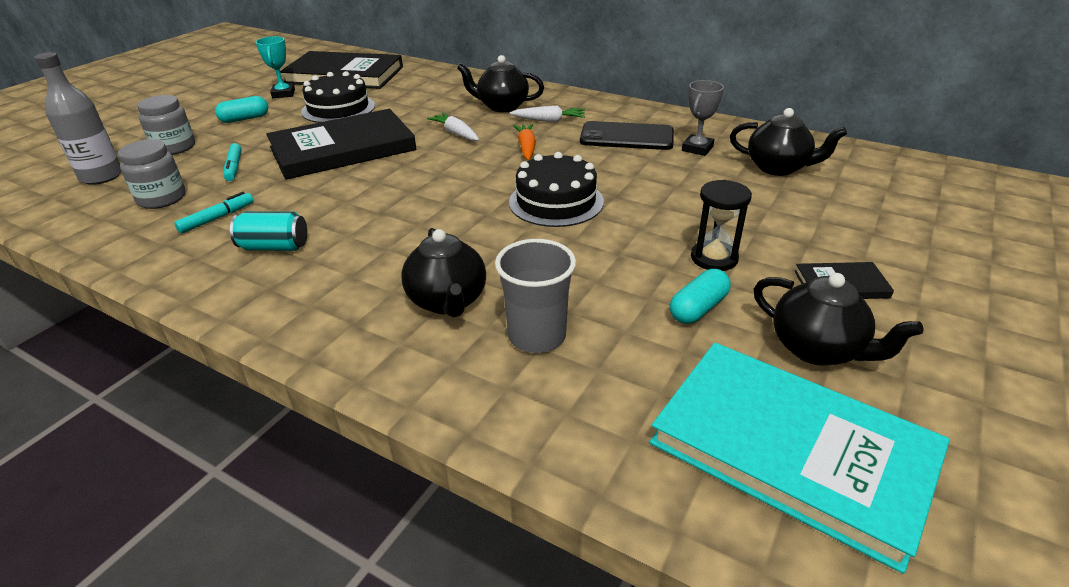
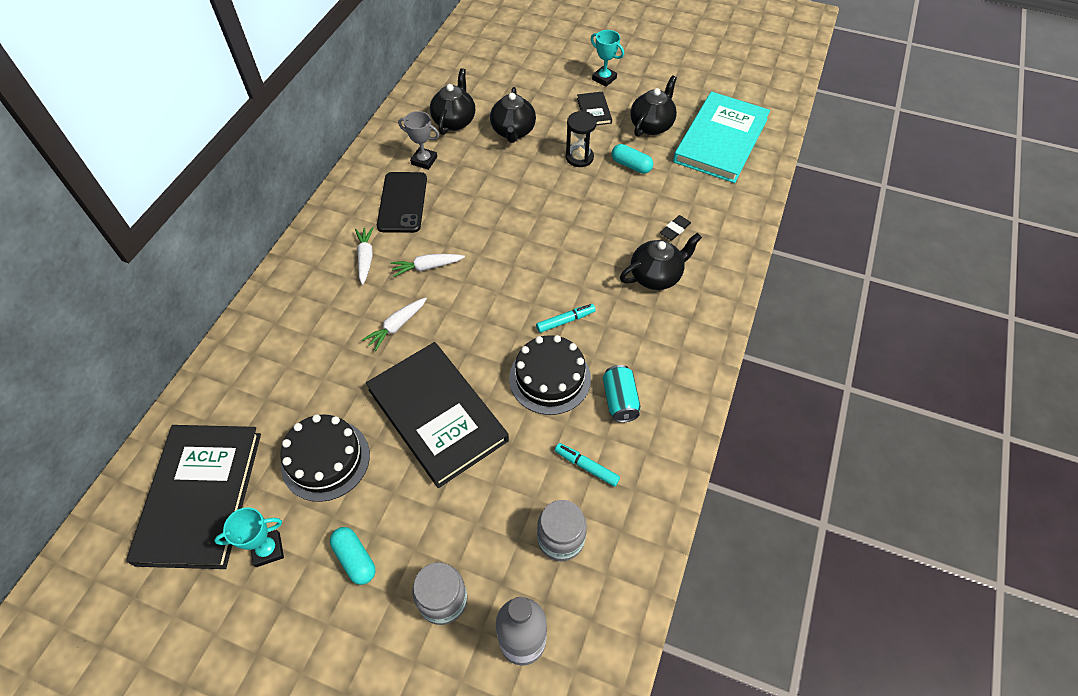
camera: 100 degrees left, 20 degrees up
(234, 167) = (487, 503): turquoise marker -> turquoise marker (565, 321)
(502, 106) = (327, 300): black teapot -> black teapot (513, 132)
(526, 147) = (427, 267): orange carrot -> white carrot
(537, 336) = (675, 230): grey cup -> black eraser
(556, 202) = (521, 237): black cake -> black cake (550, 378)
(947, 306) = (604, 79): none -> turquoise trophy

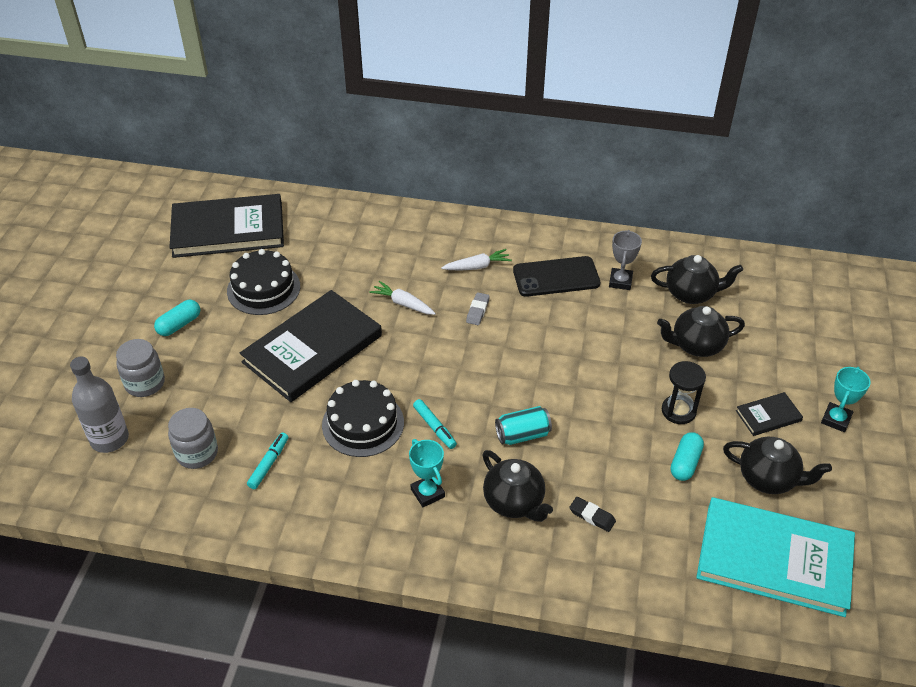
camera: 80 degrees right, 10 degrees down
(268, 550) = (187, 275): turquoise trophy -> turquoise trophy (427, 493)
(427, 267) = (477, 311): white carrot -> grey eraser
(620, 400) = (344, 483): turquoise can -> turquoise can (522, 435)

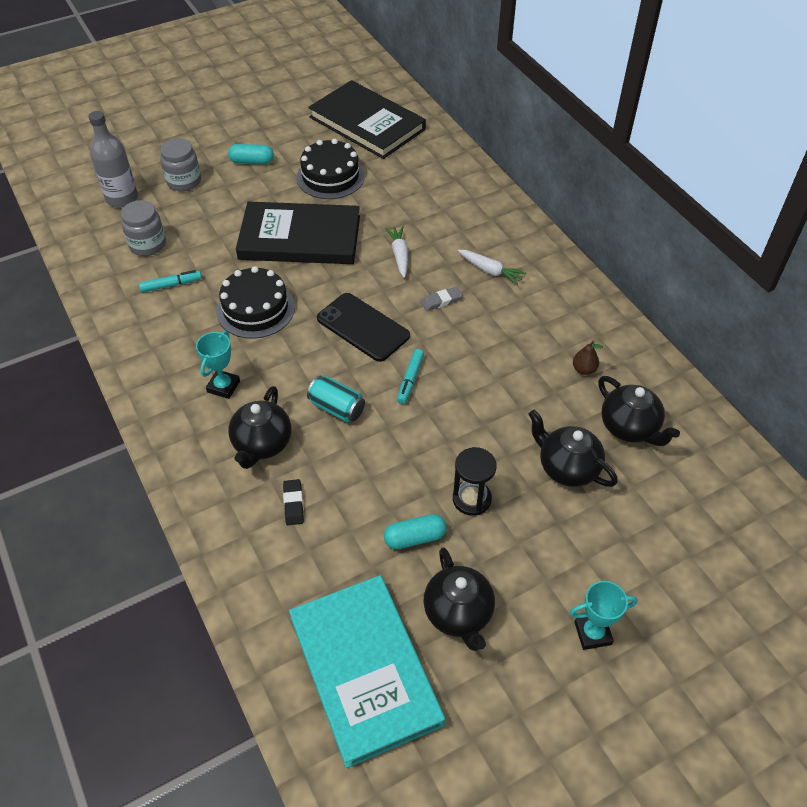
camera: 50 degrees right, 5 degrees up
(434, 427) = (292, 351): turquoise marker -> turquoise marker (410, 380)
(556, 277) = (537, 325): black phone -> black phone (363, 327)
(620, 281) = (584, 369): grey trophy -> brown pear
(768, 416) = (538, 572): black book -> none

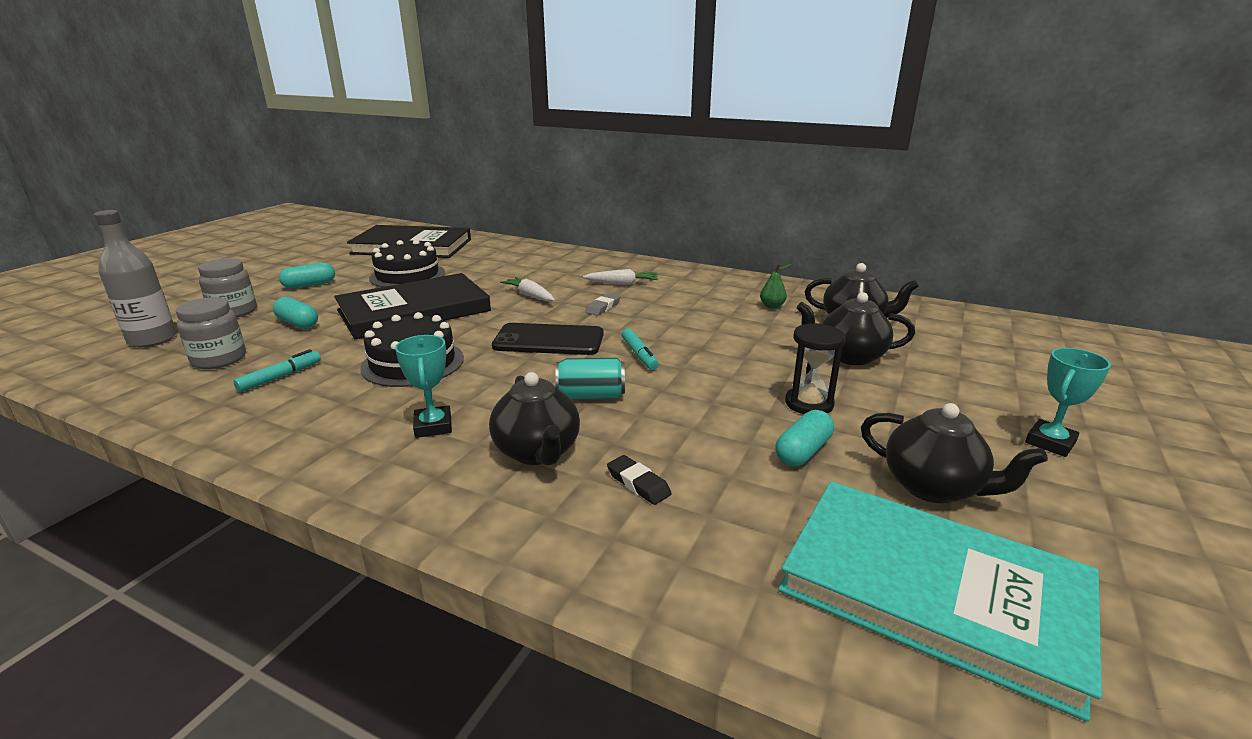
camera: 35 degrees left, 25 degrees down
(215, 219) = (298, 323): none -> turquoise capsule
(584, 369) = (772, 306): brown pear -> green pear

